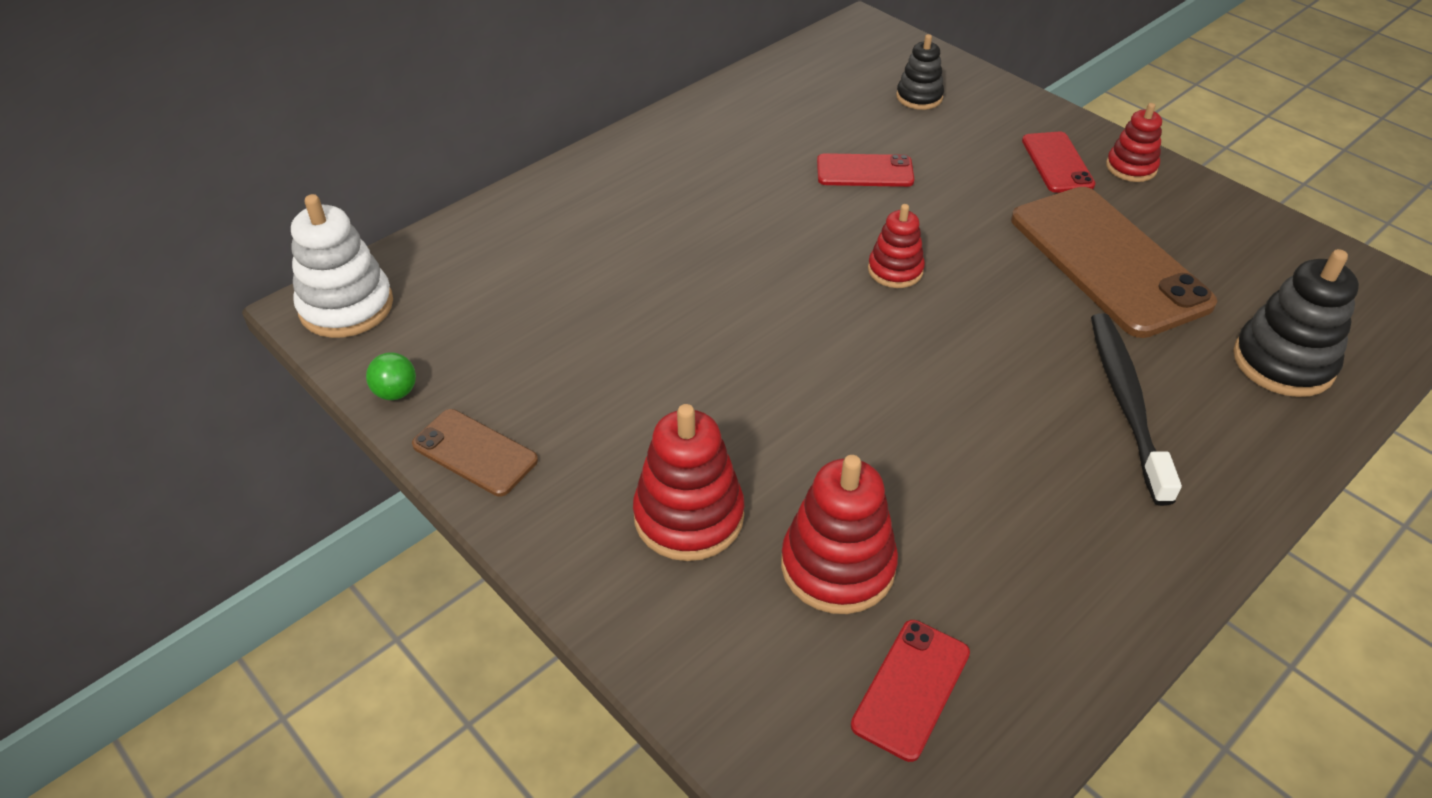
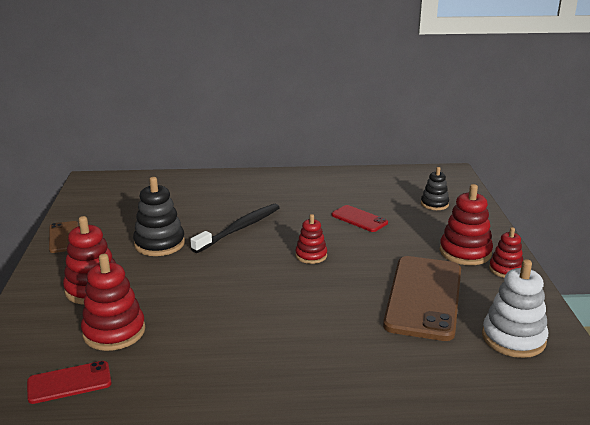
camera: 40 degrees right, 20 degrees down
(346, 306) = (98, 182): white stacking toy -> white stacking toy (513, 338)
(396, 392) = (71, 211): green ball -> none
(1057, 163) = (465, 252): red phone -> red stacking toy
(1126, 403) = (334, 349): black toothbrush -> black toothbrush (240, 228)
(1283, 362) = (451, 378): black stacking toy -> black stacking toy (159, 244)

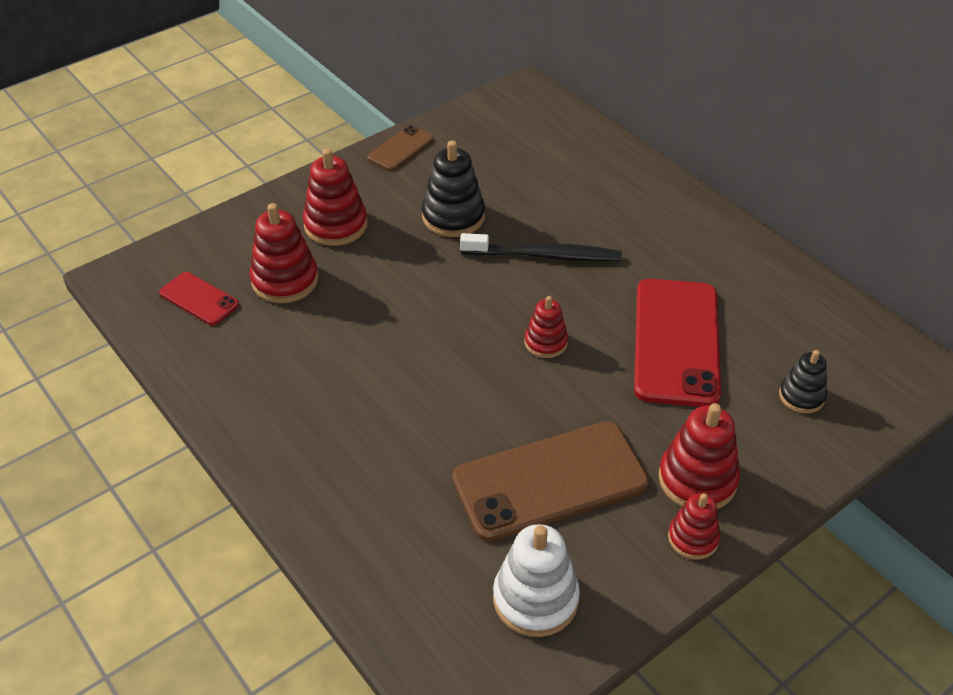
camera: 55 degrees right, 20 degrees up
(359, 219) = (676, 342): red phone -> red phone, size x2.00

